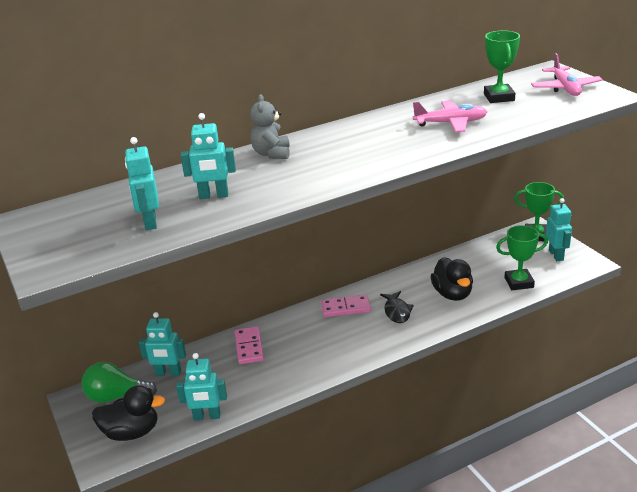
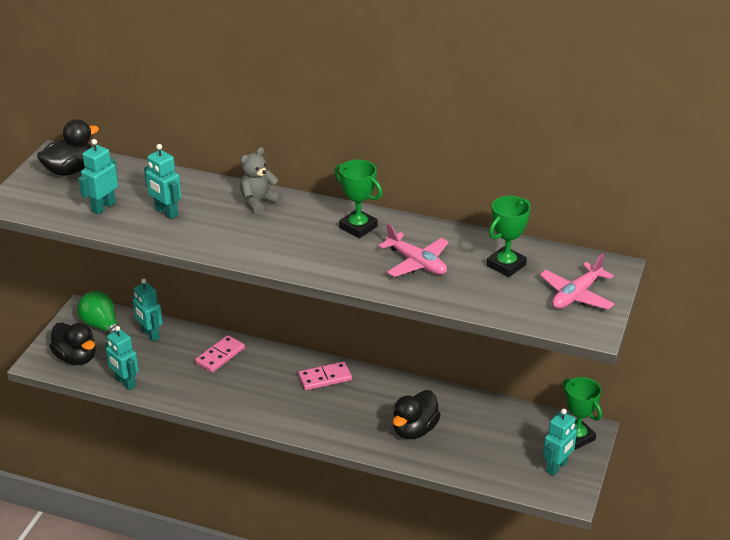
camera: 45 degrees right, 5 degrees up
(61, 220) = (70, 170): none -> black duck
(345, 308) = (325, 378): pink domino -> pink domino turned 60 degrees counterclockwise
(397, 311) = (352, 410): black fish -> none
(519, 282) = (480, 463): green trophy -> green trophy (358, 227)

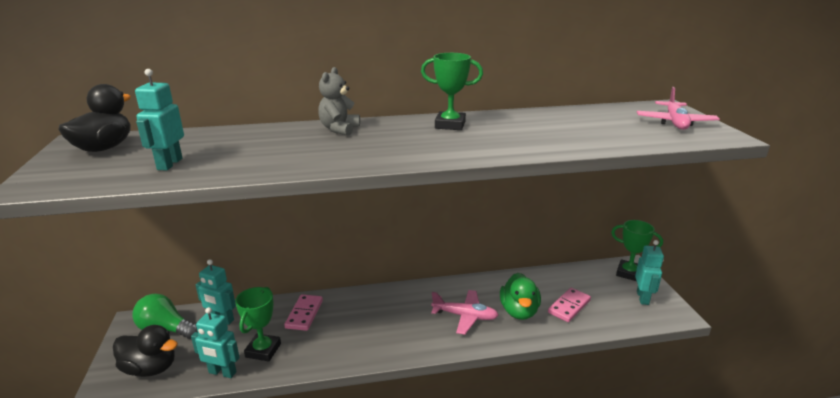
camera: 30 degrees left, 10 degrees down
(166, 212) = (250, 153): turquoise robot -> none
(325, 378) = (411, 299): pink domino -> pink domino (569, 306)
(414, 430) = (519, 311): black duck -> green duck
(416, 263) = (532, 133): pink plane -> pink plane (465, 316)
(506, 265) = (598, 119): green trophy -> green trophy (263, 350)

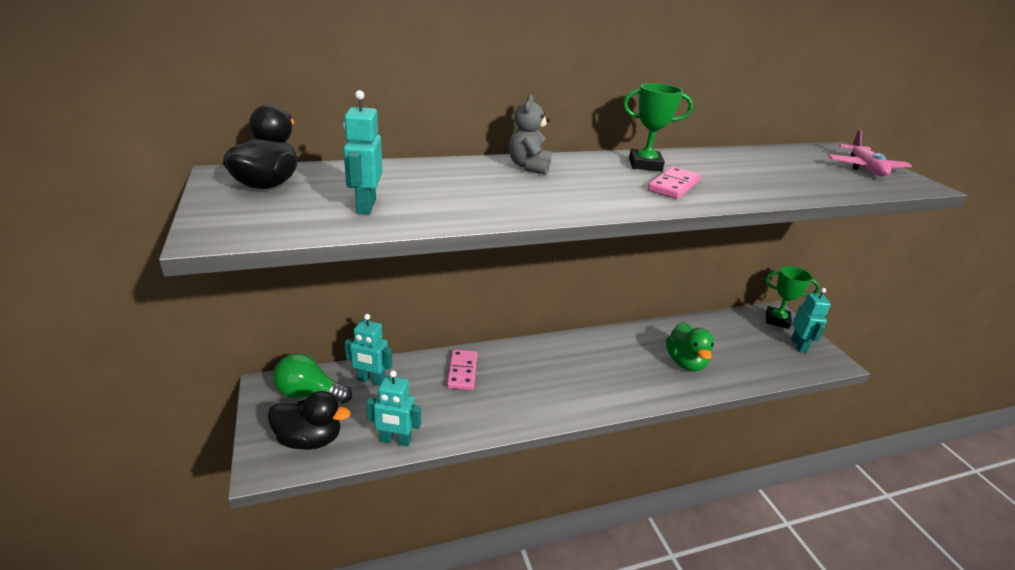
camera: 10 degrees left, 5 degrees up
(263, 350) = (432, 413): green trophy -> none
(465, 316) = (633, 369): pink plane -> none
(569, 306) = (732, 356): pink domino -> pink domino (673, 186)

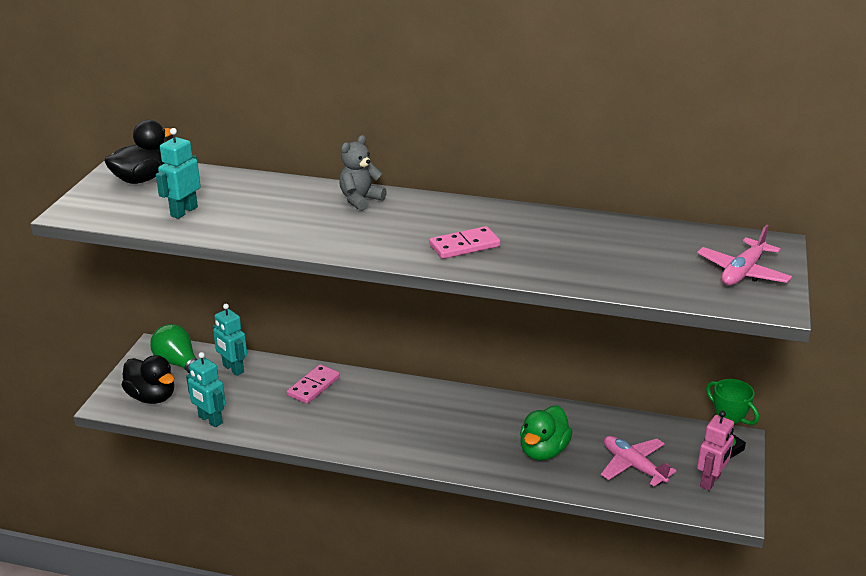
camera: 35 degrees right, 0 degrees up
(645, 165) = (477, 218): green trophy -> none
(748, 352) = (633, 466): none -> pink plane
(799, 345) = (710, 481): turquoise robot -> pink robot

